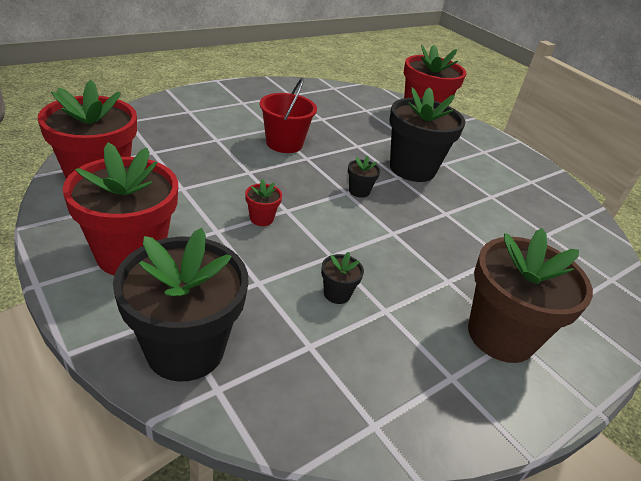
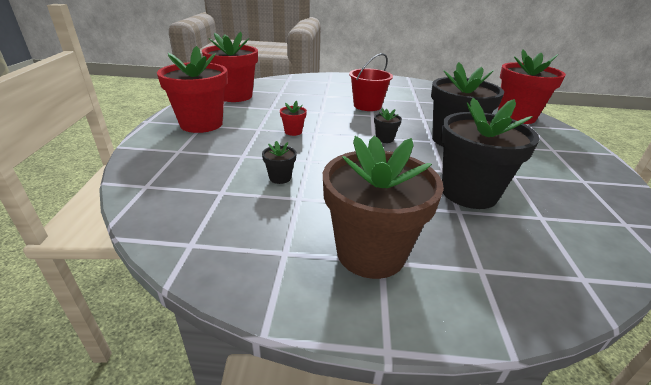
camera: 45 degrees right, 5 degrees down
(185, 349) = (161, 165): black flower pot -> black flower pot (469, 193)

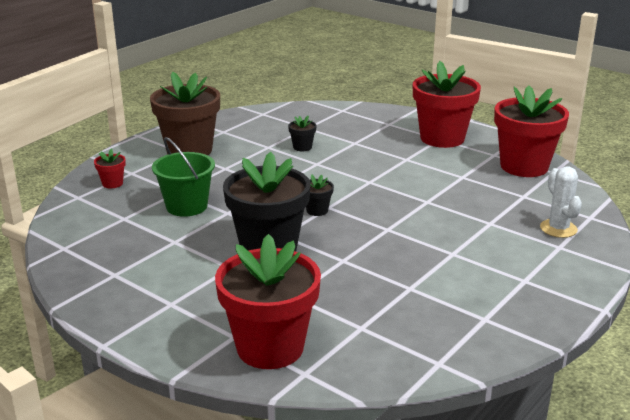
camera: 125 degrees right, 5 degrees down
(293, 132) = (383, 172): red flower pot -> red flower pot (112, 183)
(310, 83) = (558, 229): none -> white cactus
(367, 106) = (423, 238): red bucket -> none
(469, 193) = (186, 206): black flower pot -> green bucket

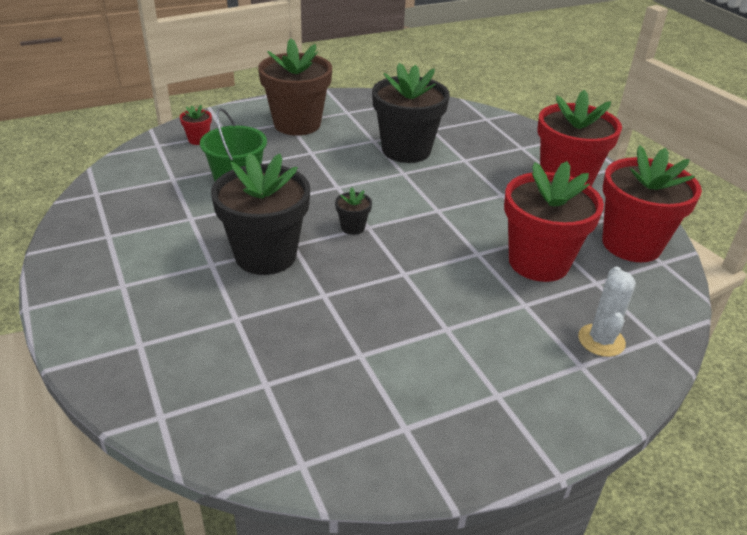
camera: 25 degrees right, 10 degrees up
(270, 347) = (158, 371): red flower pot -> red flower pot (538, 262)
(302, 147) = (406, 150): black flower pot -> black flower pot, size x2.40

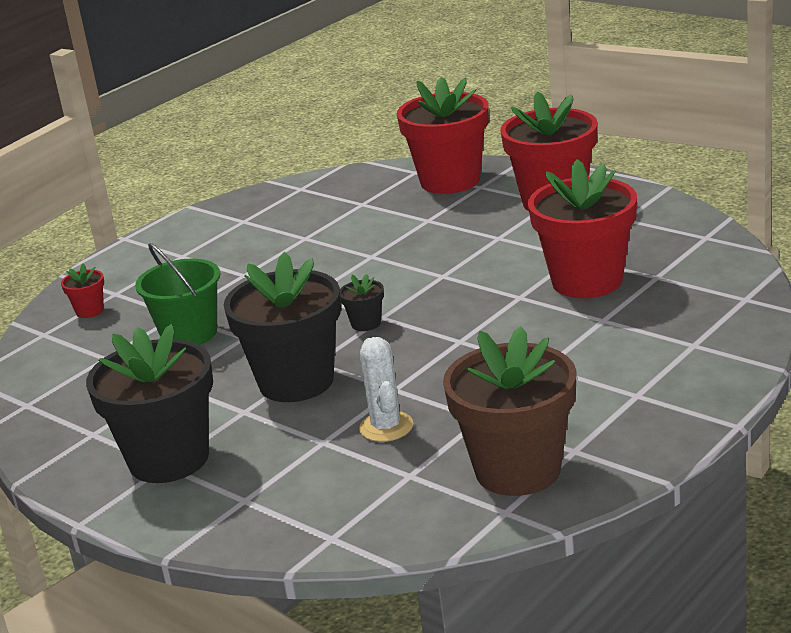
camera: 20 degrees left, 10 degrees down
(297, 124) = (195, 253): brown flower pot -> brown flower pot (518, 470)
(406, 150) = (353, 234): black flower pot -> black flower pot (169, 459)
(601, 340) = (696, 319): white cactus -> white cactus (386, 427)
(631, 244) = (665, 233): red flower pot -> red flower pot (450, 181)

